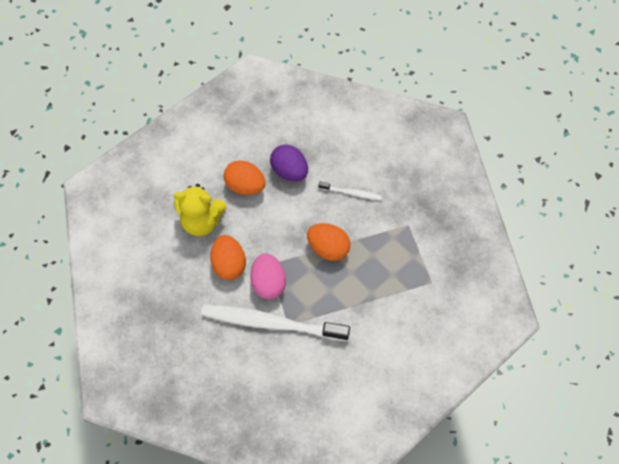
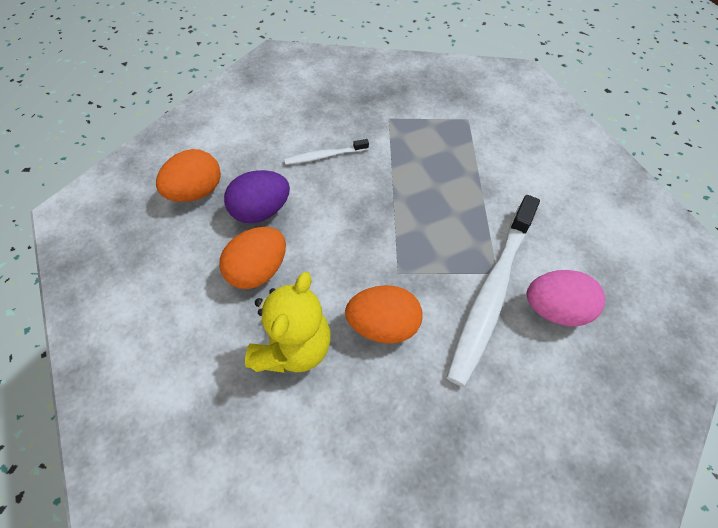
camera: 75 degrees left, 5 degrees down
(268, 283) = (428, 280): pink egg -> pink egg (554, 309)
(328, 248) = (395, 199): orange egg -> orange egg (196, 192)
(351, 193) = (324, 156): white toothbrush -> white toothbrush turned 135 degrees counterclockwise

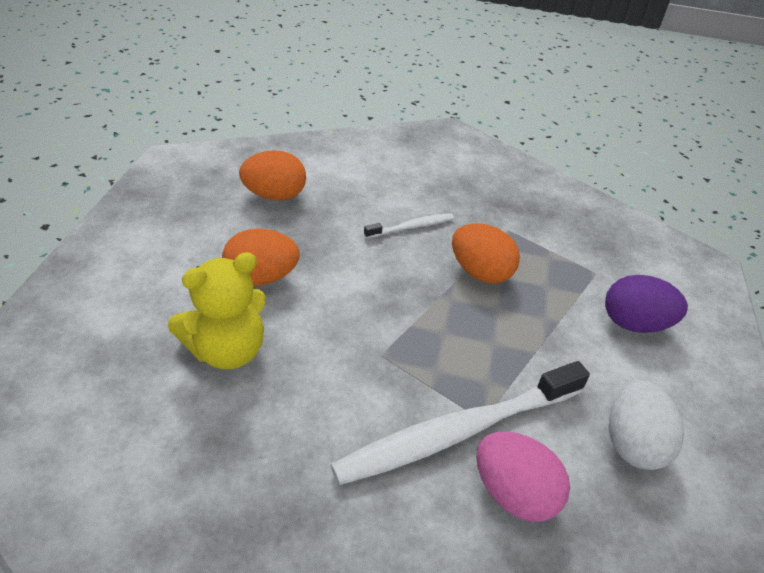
camera: 35 degrees right, 15 degrees down
(261, 211) = (311, 237): purple egg -> purple egg (634, 323)
(324, 156) = (411, 227): white toothbrush -> white toothbrush turned 135 degrees clockwise
(382, 325) = (320, 386): orange egg -> orange egg (480, 272)
(582, 228) = (632, 443): none -> white egg

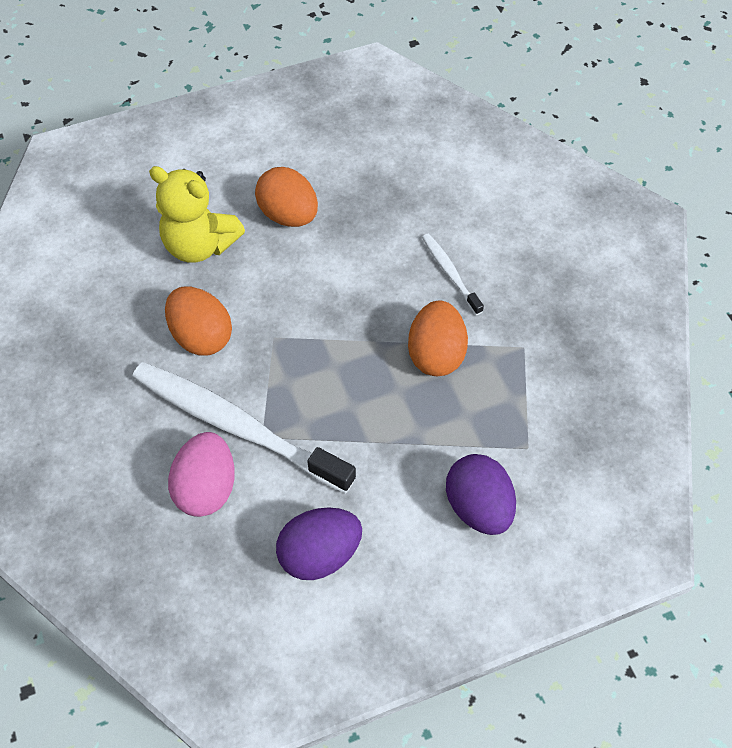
camera: 60 degrees right, 15 degrees up
(274, 195) = (395, 158): orange egg -> orange egg (201, 336)
(411, 227) = (450, 273): white toothbrush -> white toothbrush turned 150 degrees counterclockwise
(632, 443) = (320, 554): white egg -> purple egg

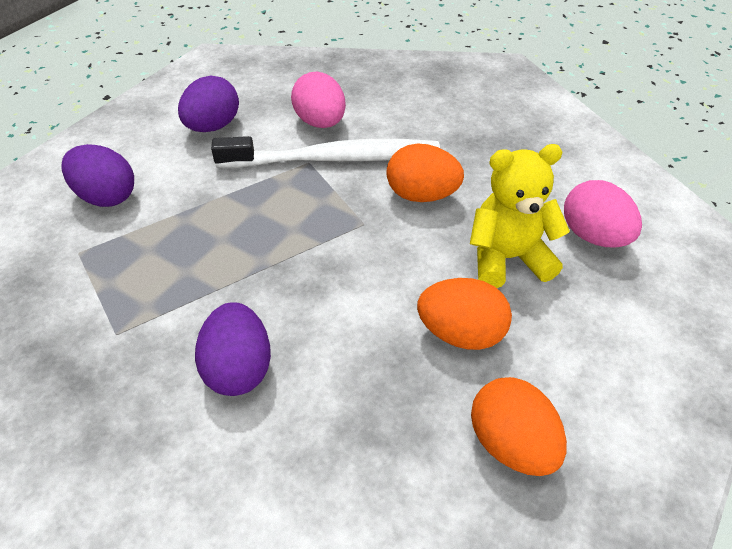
camera: 145 degrees right, 10 degrees down
(119, 226) = (593, 236): none -> pink egg
(436, 354) = (205, 282): orange egg -> orange egg (511, 444)
(450, 273) = (238, 369): white toothbrush -> purple egg

